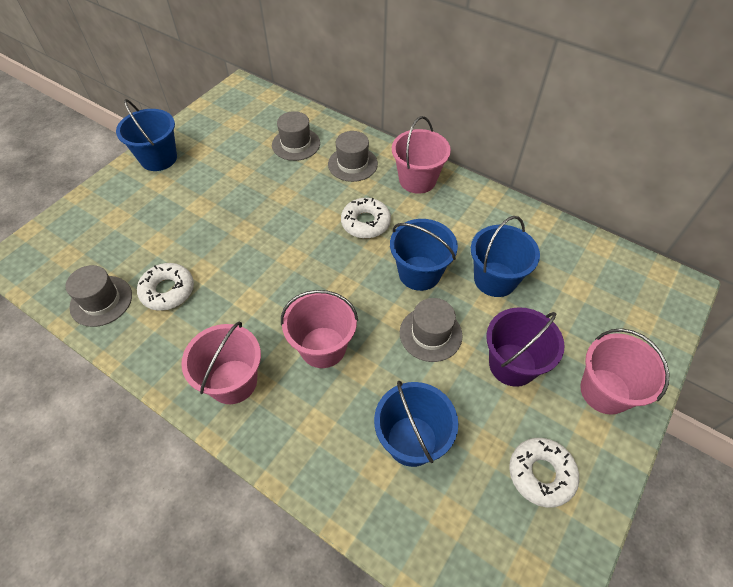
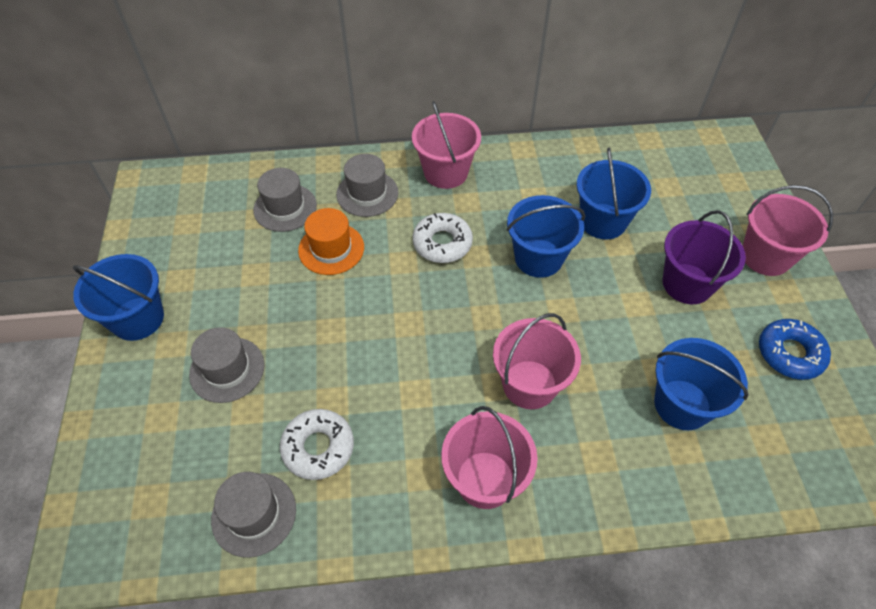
camera: 40 degrees left, 0 degrees up
(295, 184) = (331, 249): none -> orange hat
(430, 334) = (603, 305): grey hat -> grey hat (227, 369)
(541, 474) = (790, 353): white donut -> blue donut

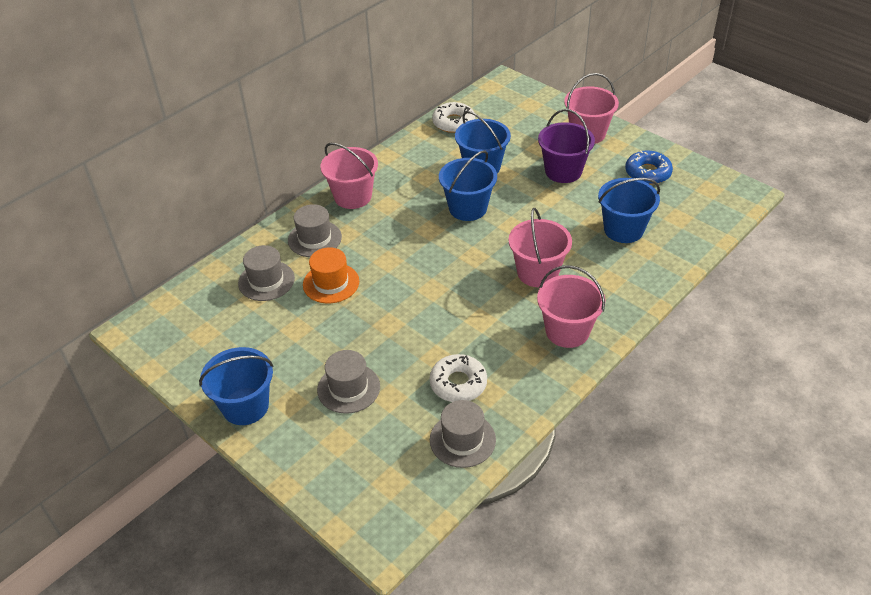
camera: 40 degrees left, 10 degrees down
(442, 243) = (400, 236): white donut -> white donut (453, 122)

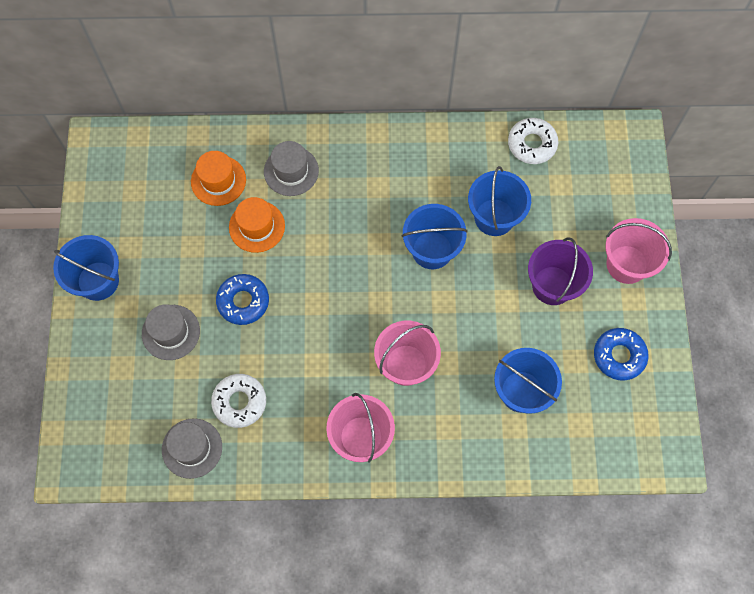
camera: 45 degrees right, 25 degrees up
(266, 281) = (218, 180): grey hat -> orange hat
(353, 196) = (363, 153): pink bucket -> none
(379, 328) = (243, 301): none -> blue donut

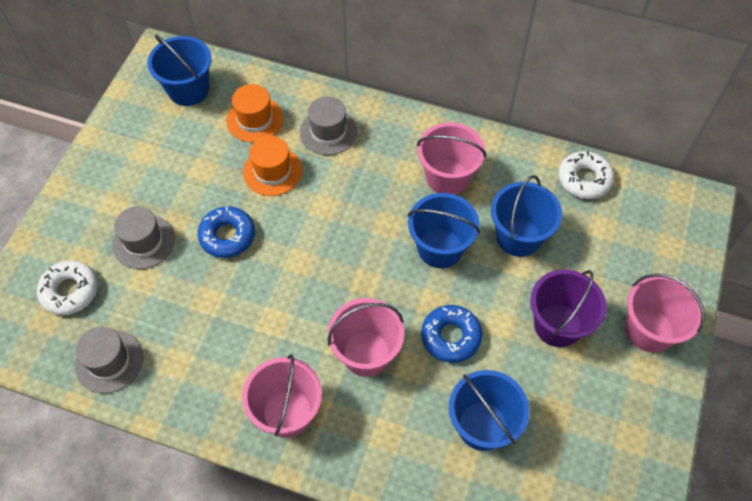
camera: 20 degrees right, 10 degrees down
(98, 281) = (99, 173): blue bucket -> blue bucket (188, 90)
(239, 402) = (178, 332): white donut -> white donut (70, 291)
(414, 181) = (447, 177): none -> pink bucket
(619, 356) = (608, 425): blue donut -> blue donut (451, 336)

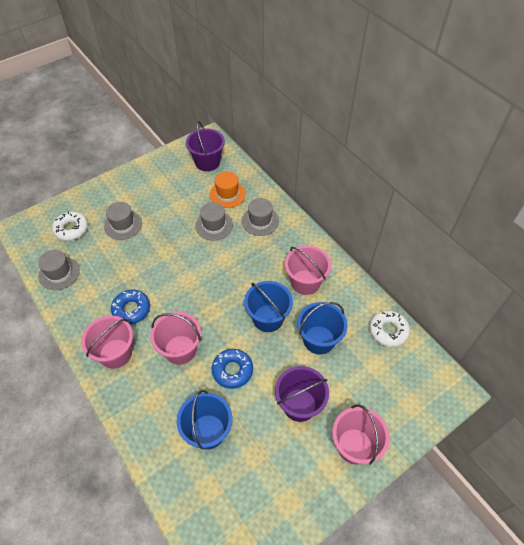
camera: 35 degrees right, 5 degrees down
(188, 90) = (207, 162): blue bucket -> purple bucket
(227, 236) = (164, 245): blue donut -> blue donut (131, 309)
(272, 171) = (214, 225): orange hat -> grey hat

